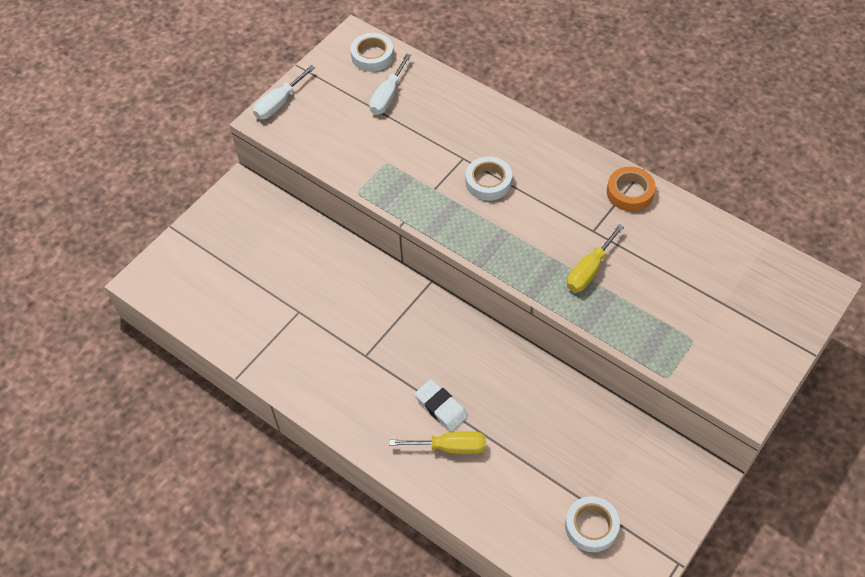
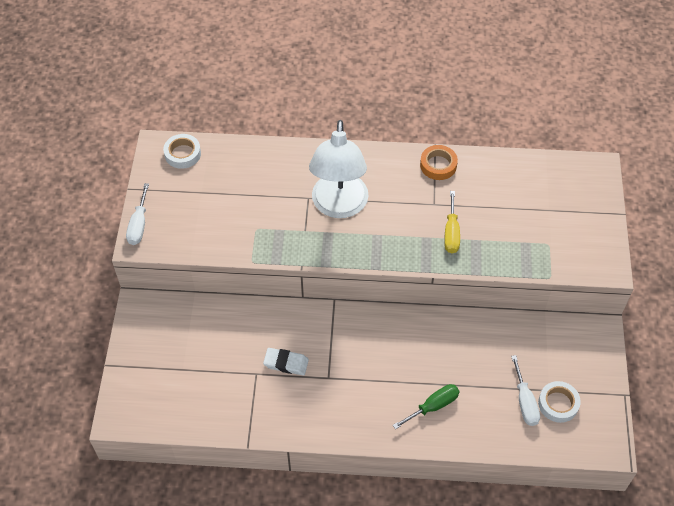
camera: 35 degrees left, 0 degrees up
(387, 96) = (218, 179): white screwdriver -> white screwdriver (525, 402)
(441, 407) = (407, 383): white eraser -> white eraser (286, 363)
(450, 447) = (433, 406): yellow screwdriver -> green screwdriver
(488, 182) = (339, 206): white tape -> white lamp

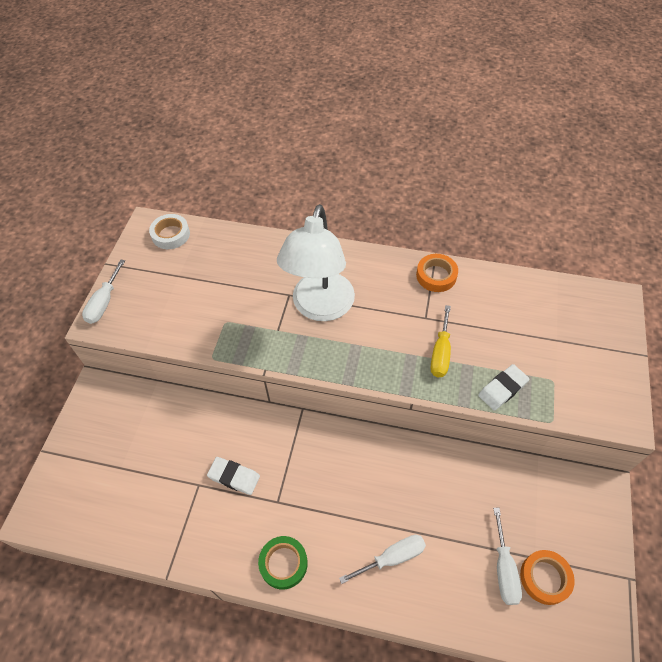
camera: 10 degrees right, 0 degrees up
(343, 423) = (283, 563): none -> green tape
(433, 406) = (392, 557): green screwdriver -> white screwdriver
(507, 256) = (502, 389): none -> white eraser
(558, 404) = (545, 578): white tape -> orange tape

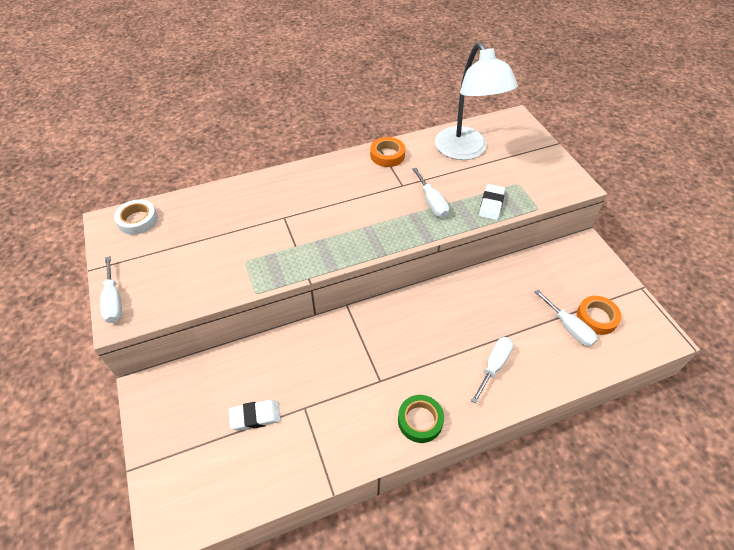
camera: 35 degrees left, 5 degrees down
(234, 477) = (330, 384): white eraser -> white eraser (255, 417)
(320, 308) = (317, 214): white lamp -> white lamp (465, 151)
(440, 353) = (432, 202): yellow screwdriver -> white screwdriver

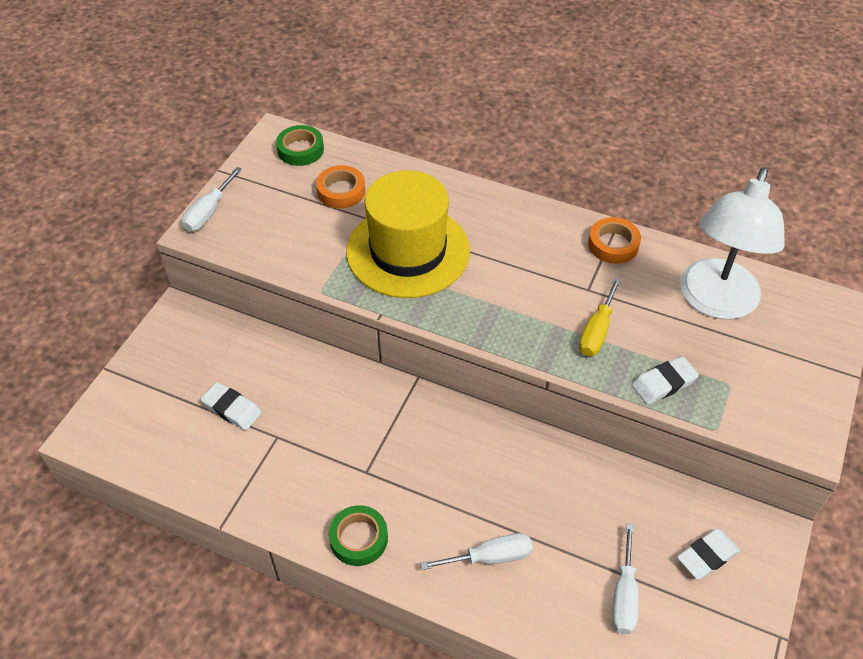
camera: 45 degrees right, 0 degrees up
(138, 220) = (300, 150): white tape -> green tape
(281, 232) = (408, 251): none -> yellow hat
(432, 202) = (597, 331): white screwdriver -> yellow screwdriver
(576, 278) = (707, 556): none -> white eraser
(596, 317) = (673, 615): orange tape -> orange tape (341, 191)

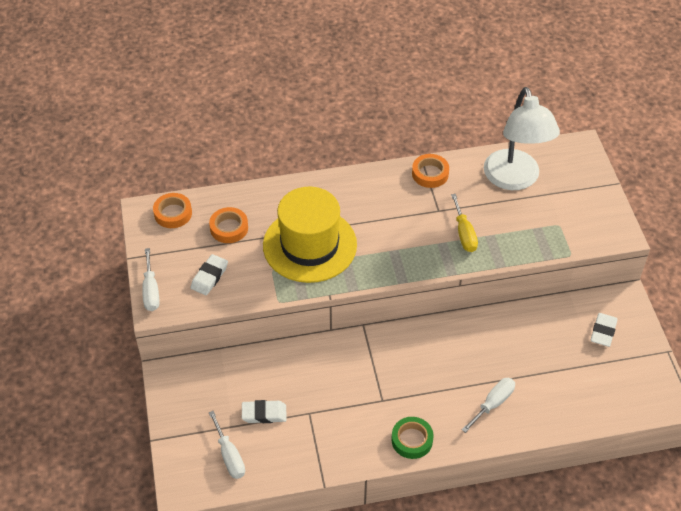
camera: 35 degrees left, 0 degrees up
(300, 150) = (173, 213): green tape -> orange tape
(624, 595) = (578, 379): white screwdriver -> white screwdriver (229, 456)
(663, 383) = (524, 244): white eraser -> white eraser (209, 277)

